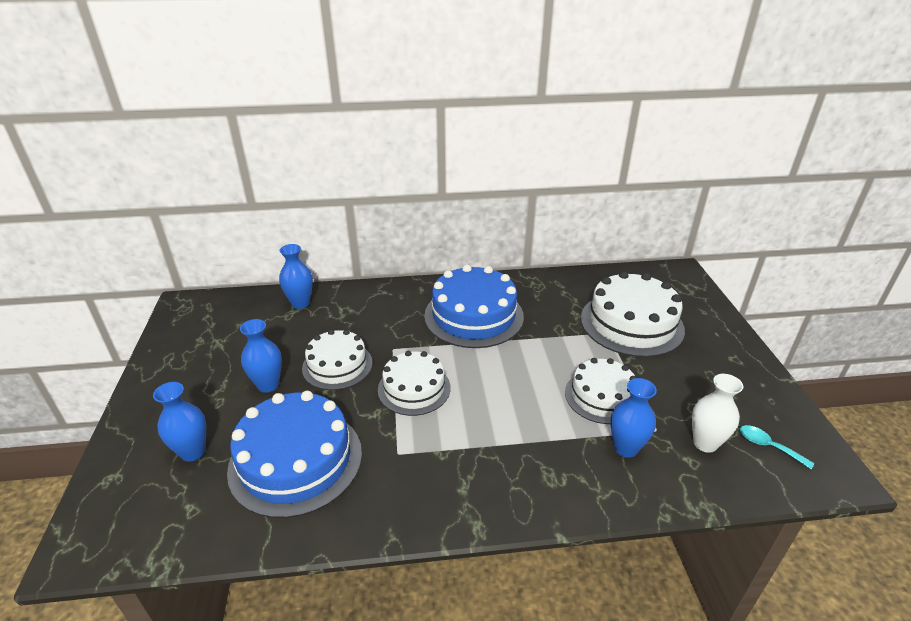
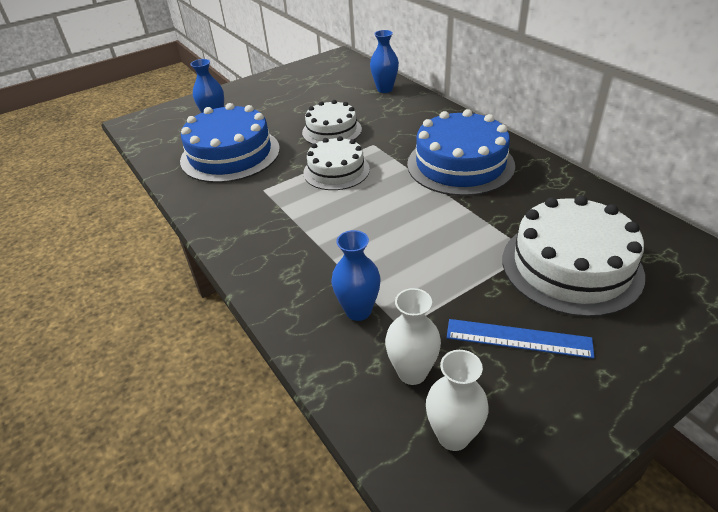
camera: 65 degrees right, 5 degrees up
(268, 385) = (289, 116): blue vase -> none
(602, 396) = (420, 275): white cake -> none
(690, 378) = (518, 338): none -> blue ruler
(768, 446) = (453, 436): turquoise spoon -> white vase

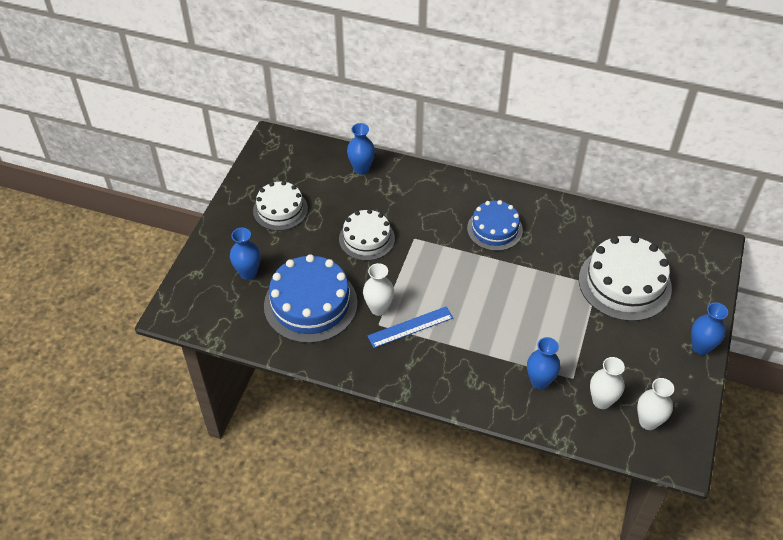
camera: 40 degrees left, 10 degrees up
(278, 179) = (378, 308): none -> white vase
(336, 171) = (413, 279): white cake -> white cake (280, 209)
(460, 164) = (494, 229): blue cake -> blue cake, size x0.63
(518, 338) = (634, 348): blue ruler -> blue ruler (410, 327)
(627, 387) = (700, 347): none -> blue vase

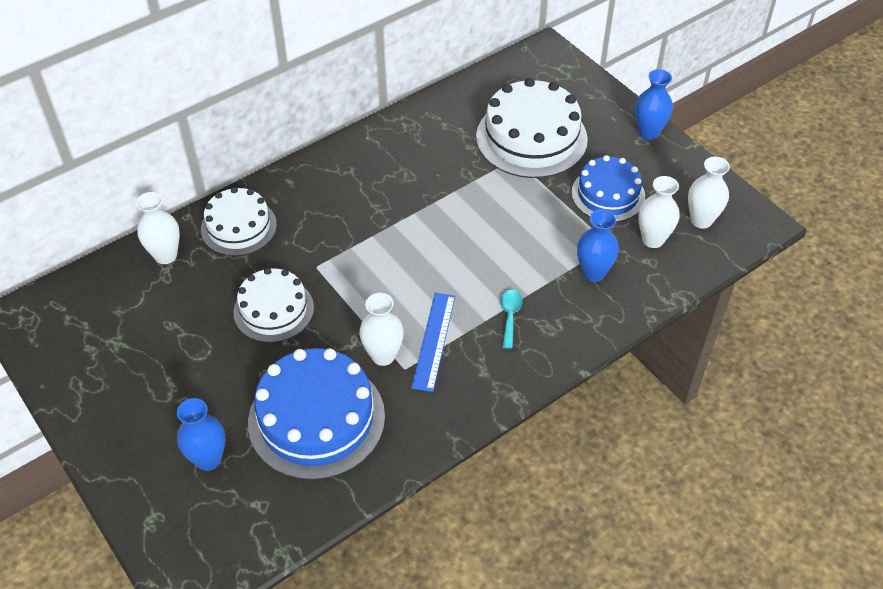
camera: 55 degrees left, 0 degrees up
(280, 209) = (143, 370): white cake -> white cake (239, 227)
(361, 169) = (166, 255): blue vase -> white vase
(463, 355) = (510, 316): none -> turquoise spoon
(494, 229) = (371, 192): blue cake -> blue cake (608, 194)

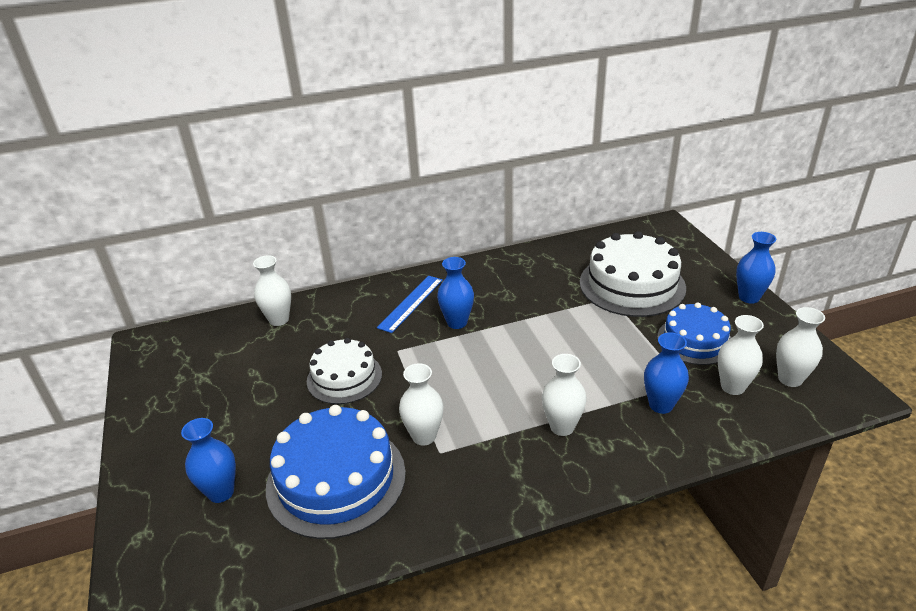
camera: 20 degrees right, 15 degrees down
(239, 227) = (348, 309): white cake -> none
(365, 220) = (457, 322): none -> blue vase
(433, 341) = (478, 433): blue ruler -> blue ruler (411, 303)
(510, 316) = (562, 427): turquoise spoon -> white vase

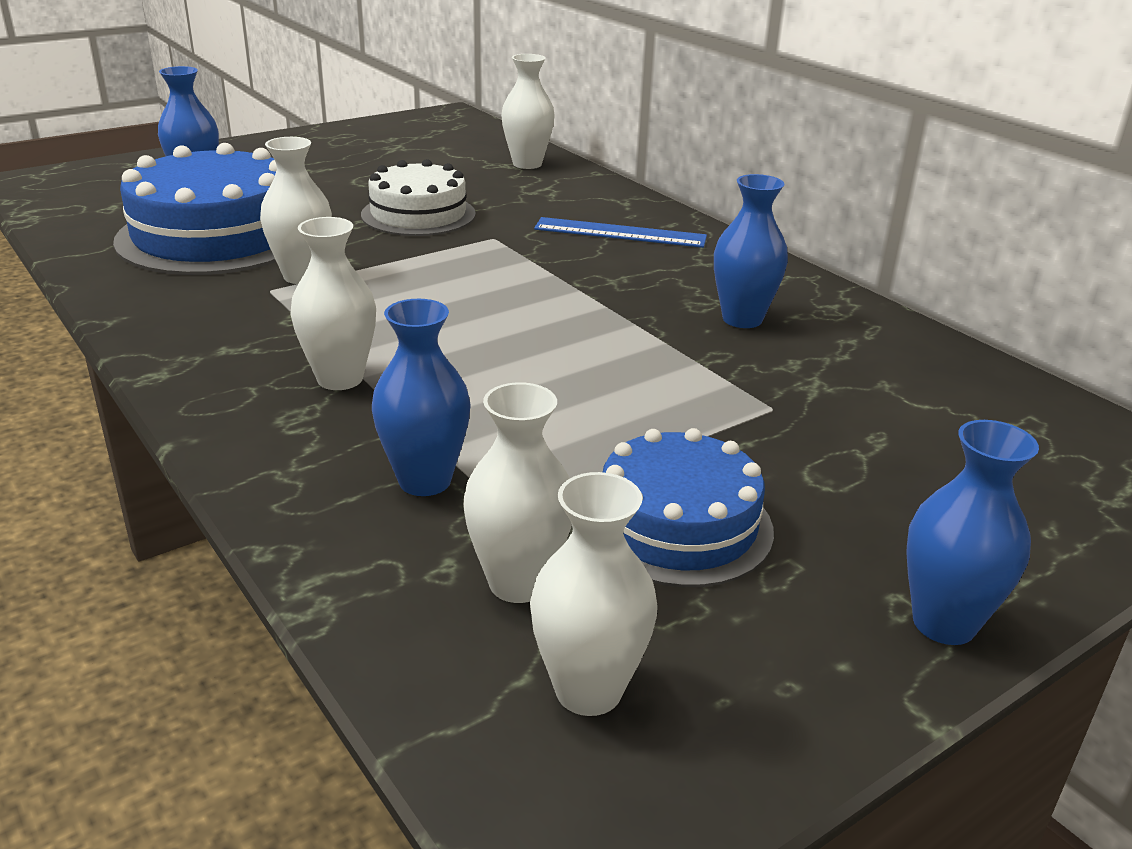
camera: 70 degrees right, 5 degrees down
(457, 322) = (589, 270): blue vase -> blue vase (742, 319)
(632, 285) = (847, 432): white cake -> none

